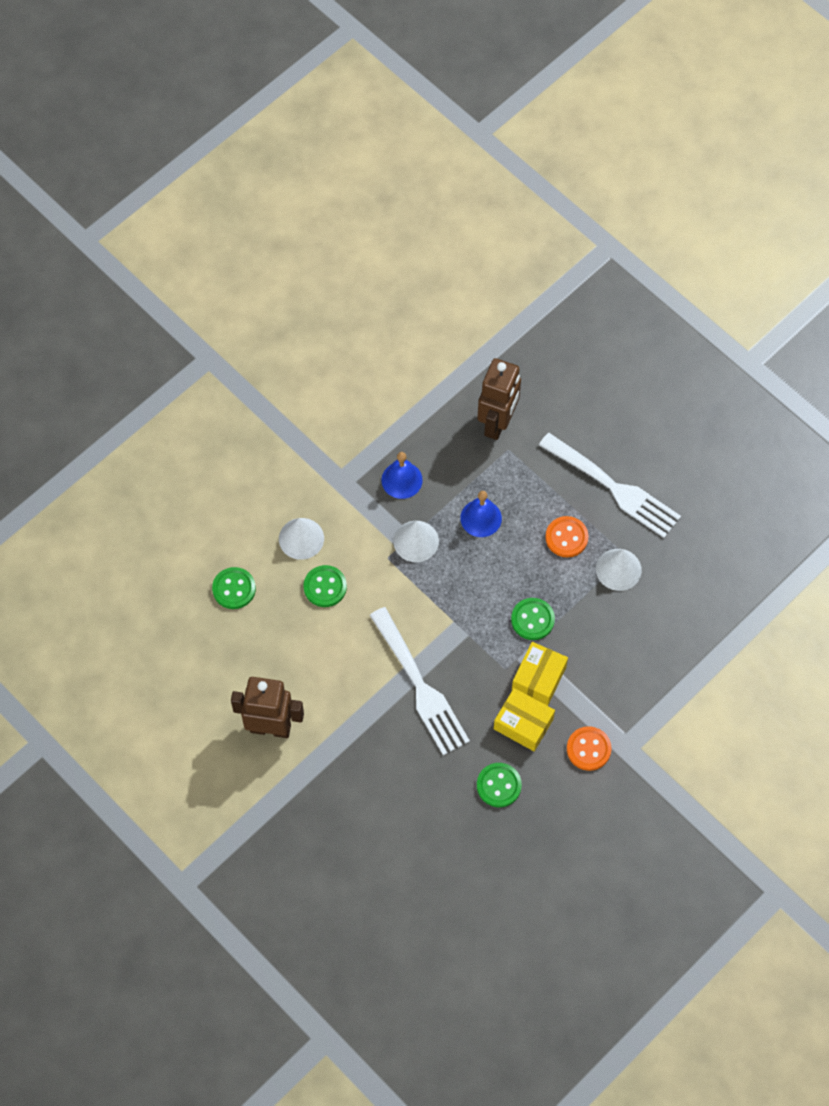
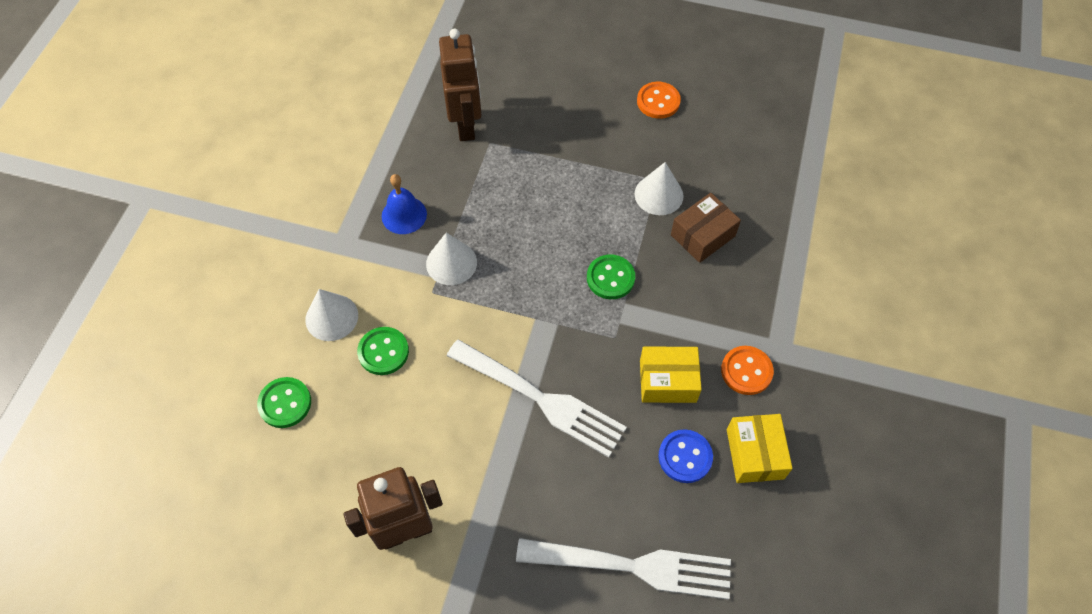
camera: 30 degrees left, 5 degrees down
(481, 518) = (502, 212): blue bell -> none
(499, 785) = (685, 457): green button -> blue button
(539, 678) = (653, 329): yellow box -> yellow box (755, 454)
(566, 537) = (593, 191): orange button -> orange button (658, 101)
(614, 488) = (607, 130): white fork -> white fork (633, 566)
(630, 623) = (703, 235): none -> brown box

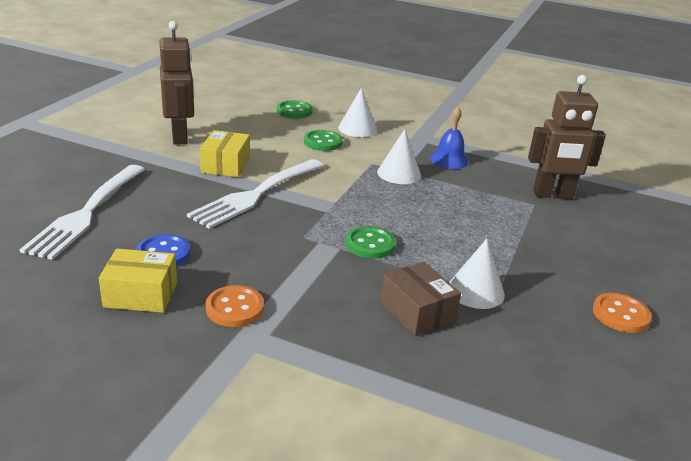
camera: 95 degrees right, 30 degrees down
(667, 381) = (245, 257): yellow box -> yellow box (225, 165)

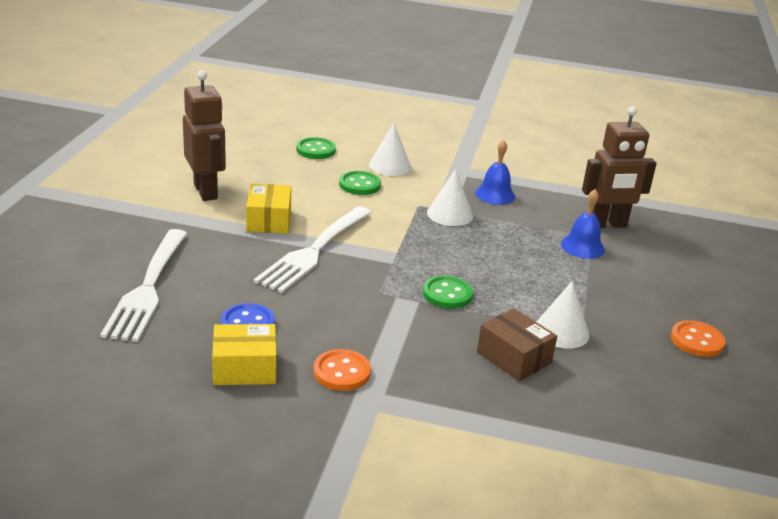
camera: 10 degrees left, 0 degrees up
(522, 213) = (582, 247): none -> blue bell

